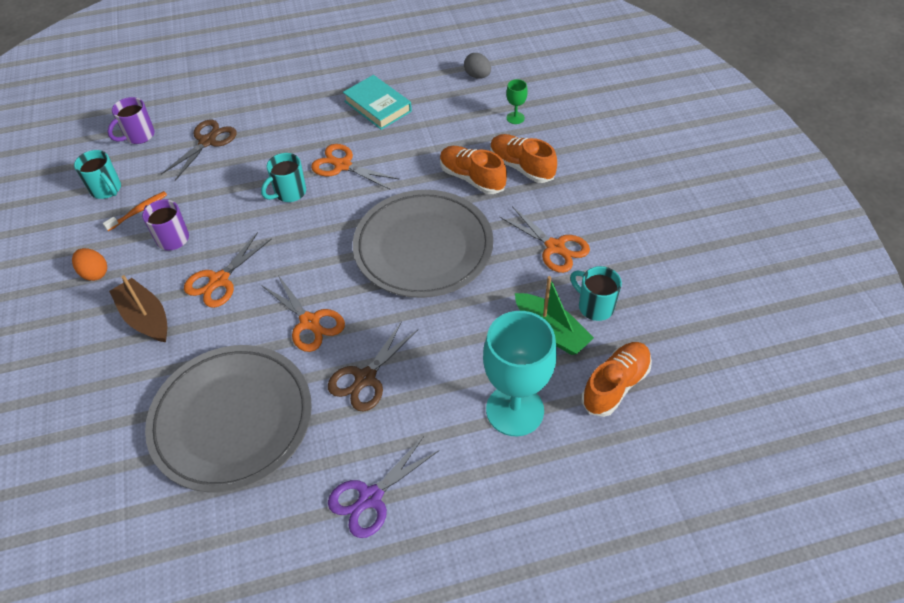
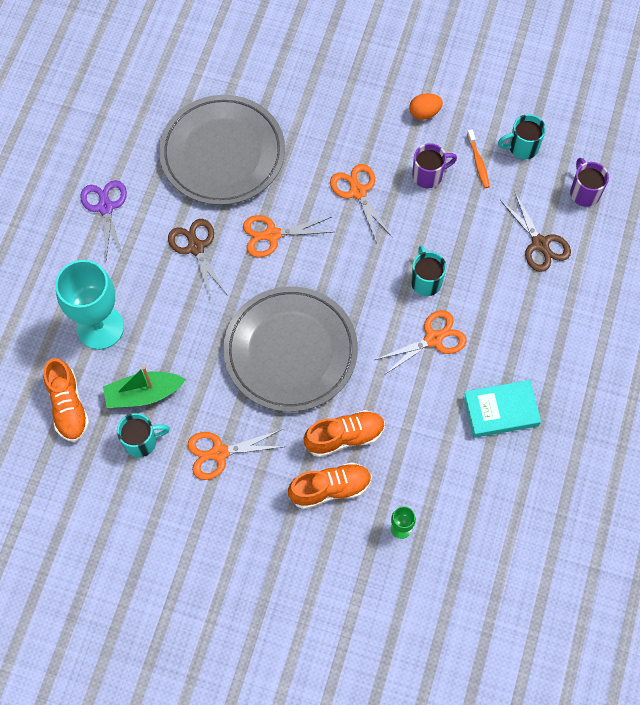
camera: 120 degrees right, 15 degrees up
(146, 318) = (353, 132): brown boat -> none
(477, 76) = (490, 533): grey egg -> none

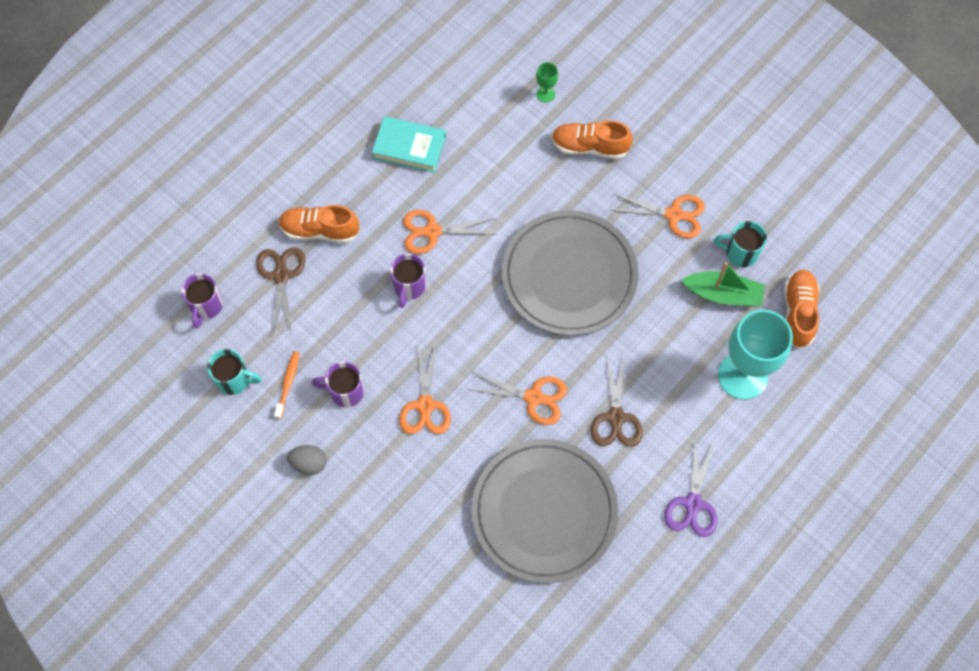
camera: 155 degrees left, 0 degrees up
(344, 437) = (556, 182): orange shoe -> orange shoe (320, 230)
(424, 113) = (309, 463): orange egg -> grey egg
(425, 281) = (409, 287): turquoise mug -> purple mug

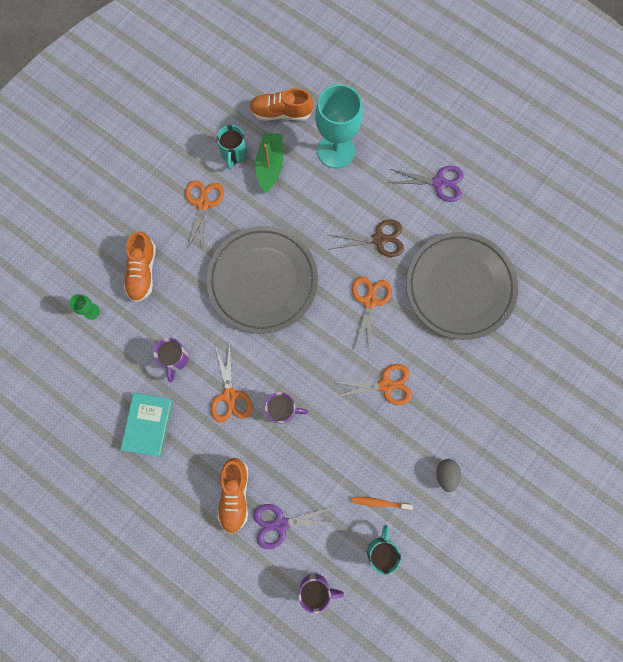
camera: 95 degrees left, 10 degrees up
(281, 275) = (280, 524): brown scissors -> purple scissors
(345, 392) = (381, 452): purple mug -> purple mug (175, 359)

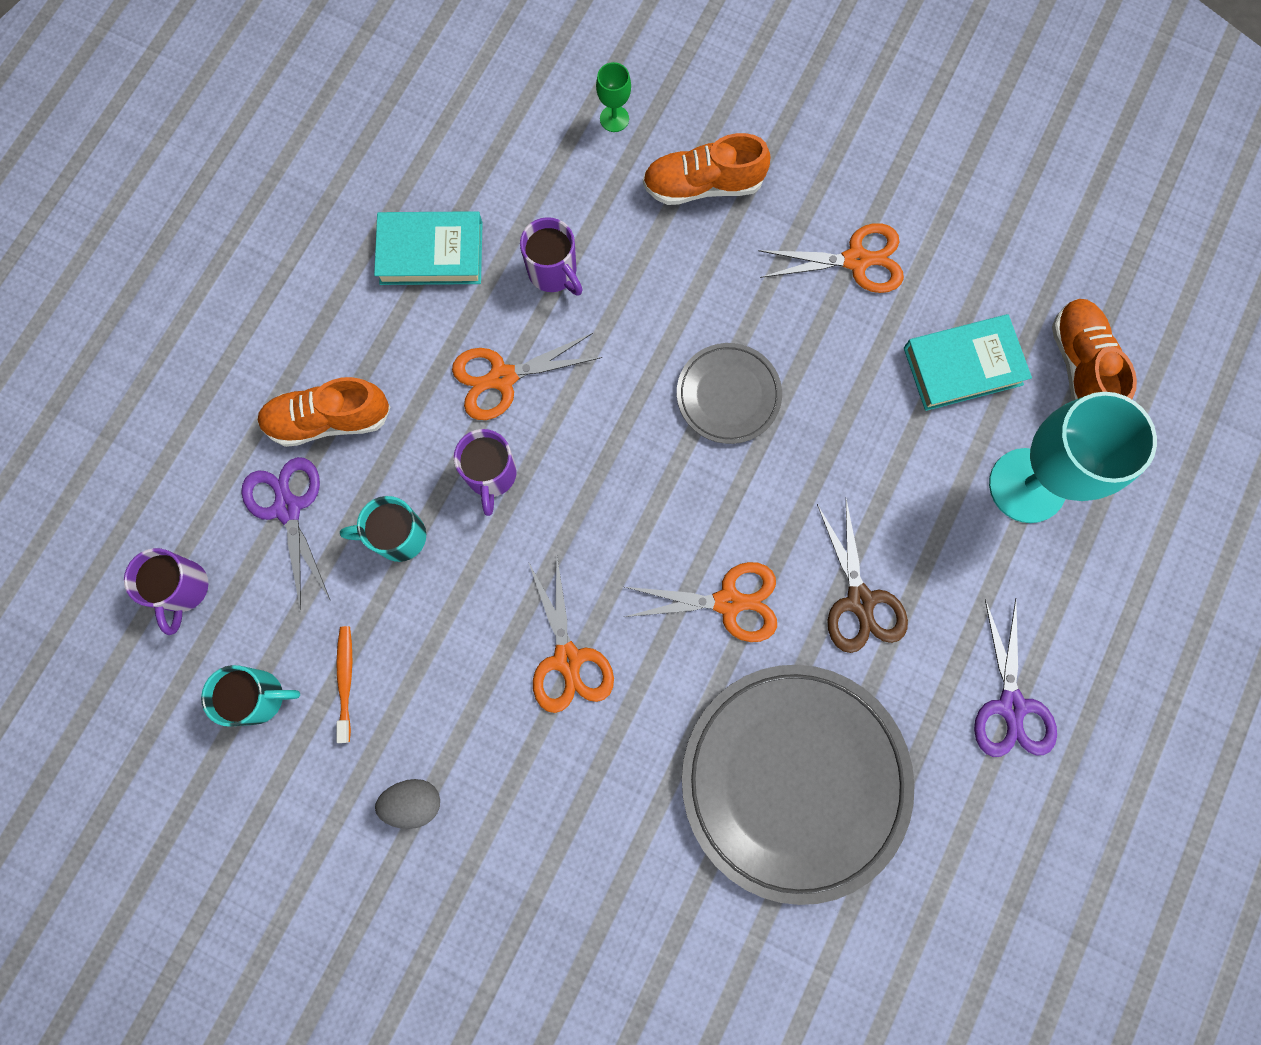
camera: 80 degrees right, 0 degrees up
(175, 359) = (553, 273): purple mug -> purple mug turned 120 degrees counterclockwise
(234, 154) = (970, 295): turquoise mug -> turquoise mug (398, 536)
(263, 281) = (728, 395): grey plate -> grey plate, size x0.50
(270, 166) = (963, 366): green boat -> turquoise book

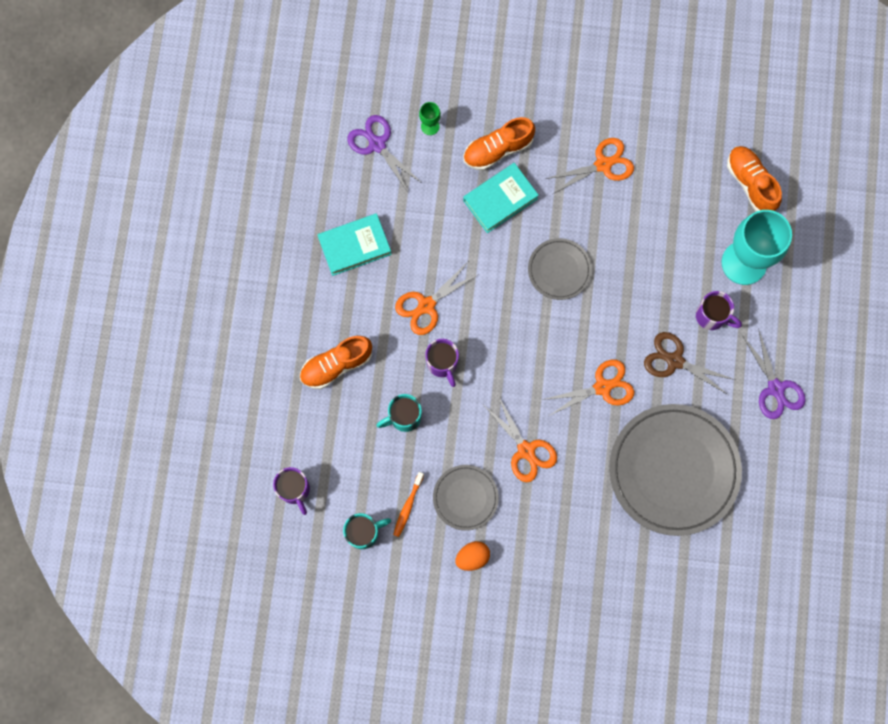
camera: 20 degrees left, 0 degrees up
(288, 508) = (334, 423): purple scissors -> purple scissors (377, 144)
(345, 680) = (408, 506): orange toothbrush -> orange toothbrush turned 135 degrees counterclockwise
(413, 802) = (472, 557): grey egg -> orange egg
(441, 700) = (465, 498): none -> grey plate
(553, 273) = (431, 233): purple mug -> purple mug (712, 316)
(860, 601) = (674, 360): brown scissors -> brown scissors turned 150 degrees clockwise
(963, 366) = (685, 206): turquoise book -> turquoise book (500, 199)

